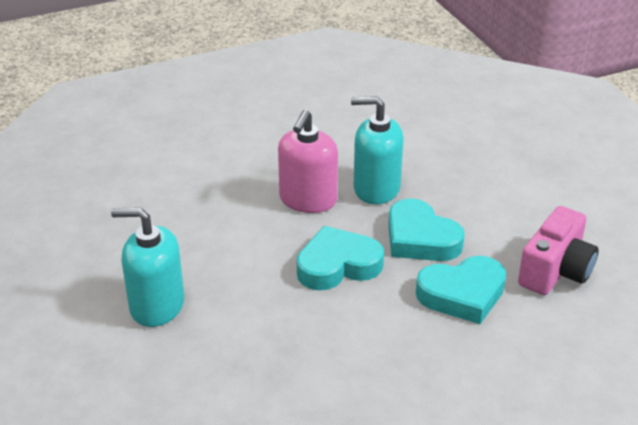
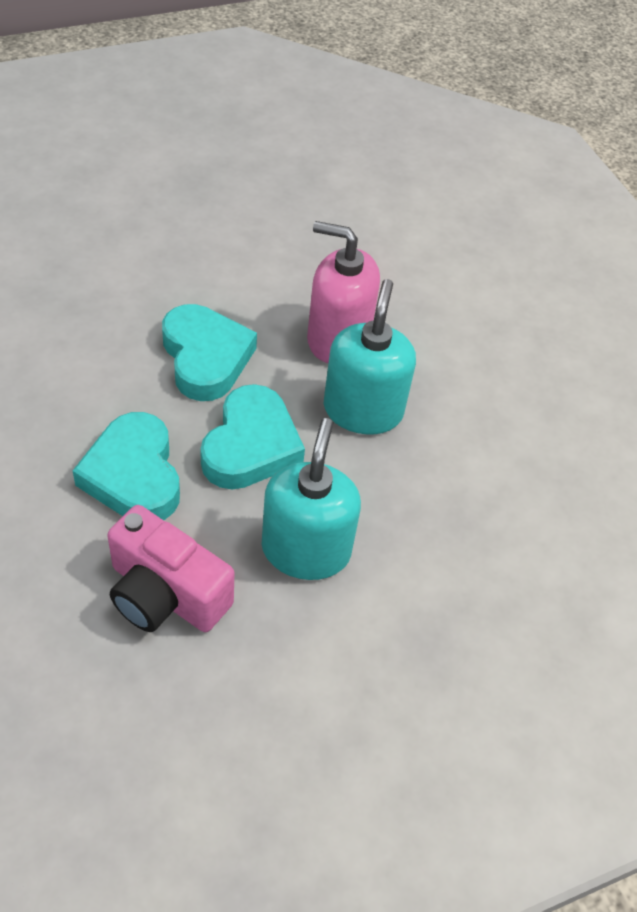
camera: 85 degrees right, 15 degrees up
(156, 305) = (158, 211): turquoise soap dispenser -> turquoise soap dispenser (306, 550)
(420, 239) = (251, 445): turquoise heart -> turquoise heart turned 150 degrees clockwise

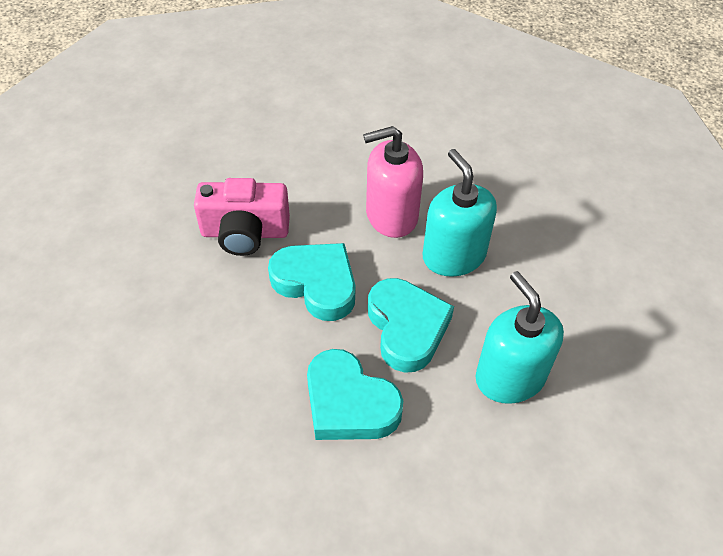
camera: 30 degrees left, 0 degrees up
(165, 594) = (452, 474): pink camera -> pink camera (245, 233)

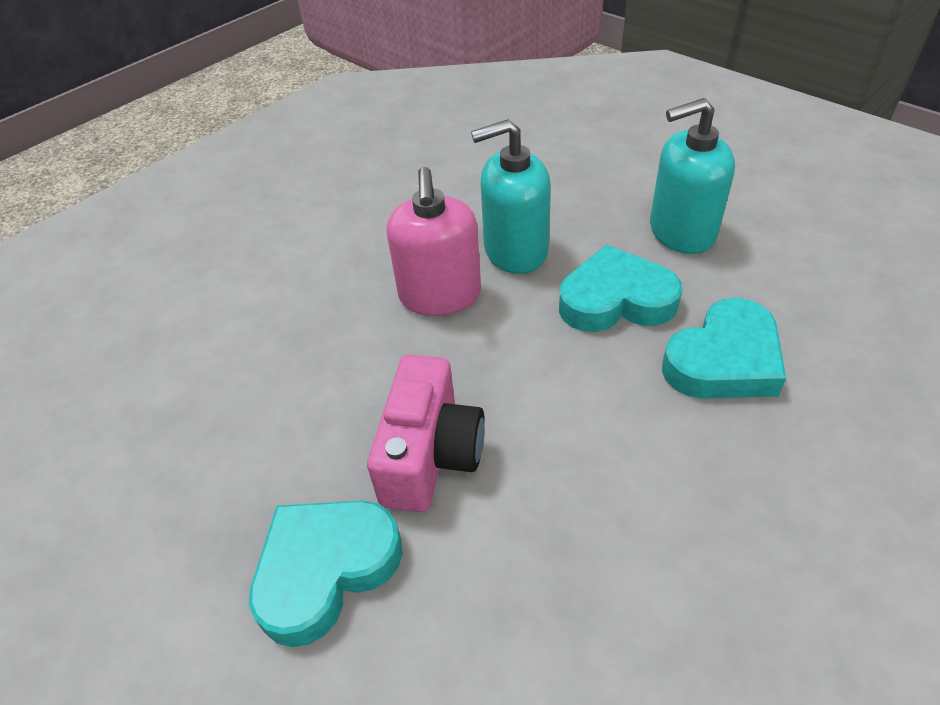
camera: 75 degrees left, 5 degrees down
(316, 284) = (539, 377): turquoise heart -> turquoise heart (325, 569)

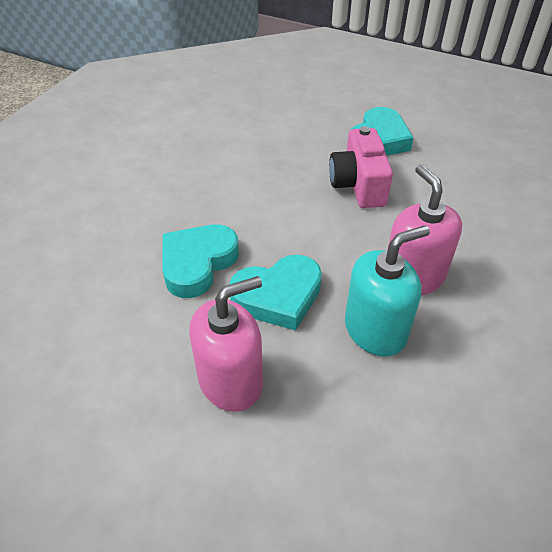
camera: 160 degrees right, 0 degrees up
(681, 231) = (231, 381): turquoise soap dispenser -> pink soap dispenser

